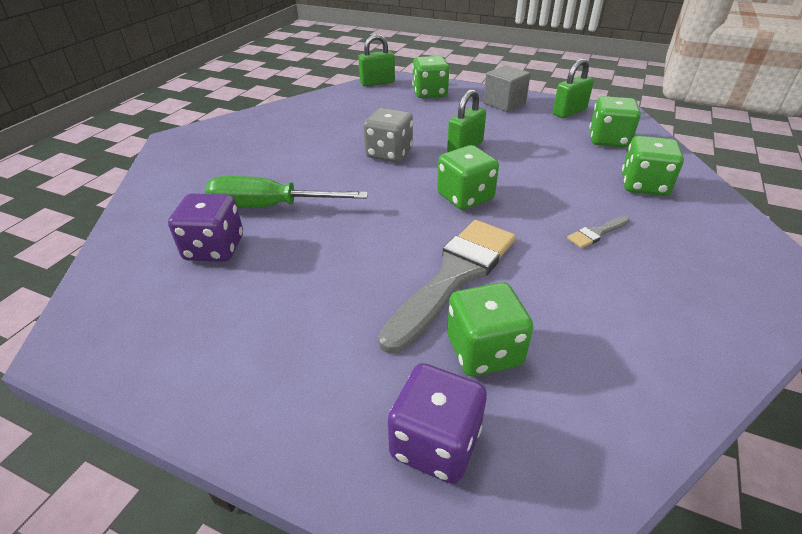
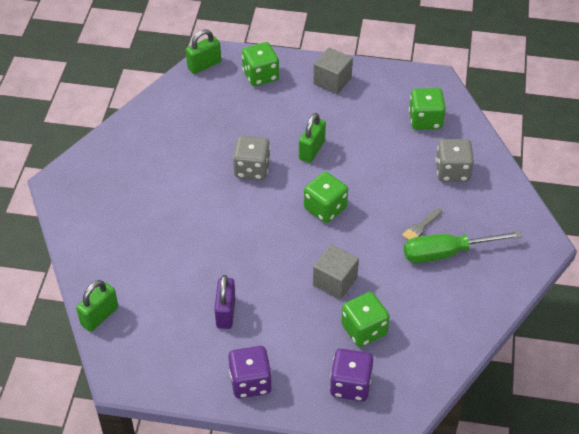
camera: 15 degrees left, 10 degrees up
(214, 248) = (165, 291): purple dice -> purple dice (250, 382)
(269, 207) = (184, 246): green screwdriver -> green screwdriver (446, 253)
(278, 287) = (226, 312): none -> purple padlock
(454, 276) = (335, 281): grey brush -> grey cube
(569, 112) = (391, 85): green padlock -> green padlock (99, 316)
(643, 185) = (452, 171): green dice -> grey dice

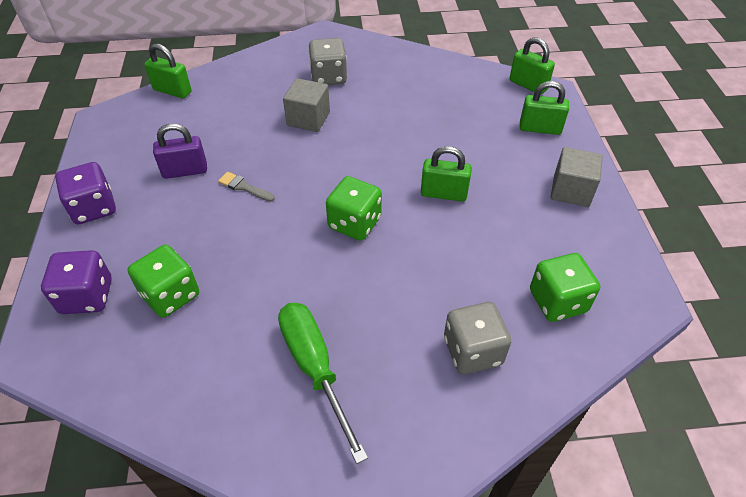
camera: 75 degrees right, 0 degrees up
(252, 169) = (392, 150): grey dice -> grey dice (328, 77)
(260, 75) = (540, 128): green dice -> green padlock
(335, 281) = (242, 253): grey cube -> grey cube (308, 119)
(421, 226) = (354, 328): grey brush -> grey brush (244, 187)

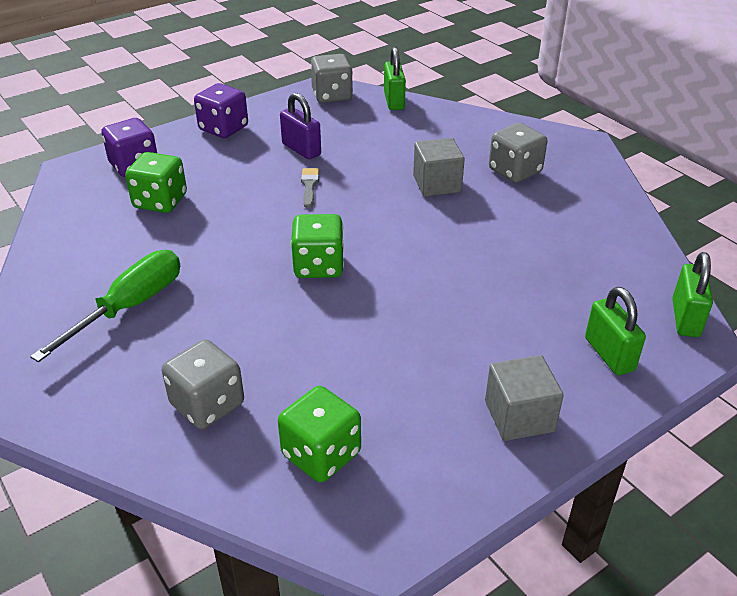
camera: 60 degrees right, 10 degrees down
(121, 120) = (332, 95): none -> grey dice
(443, 194) = (414, 311): green padlock -> none

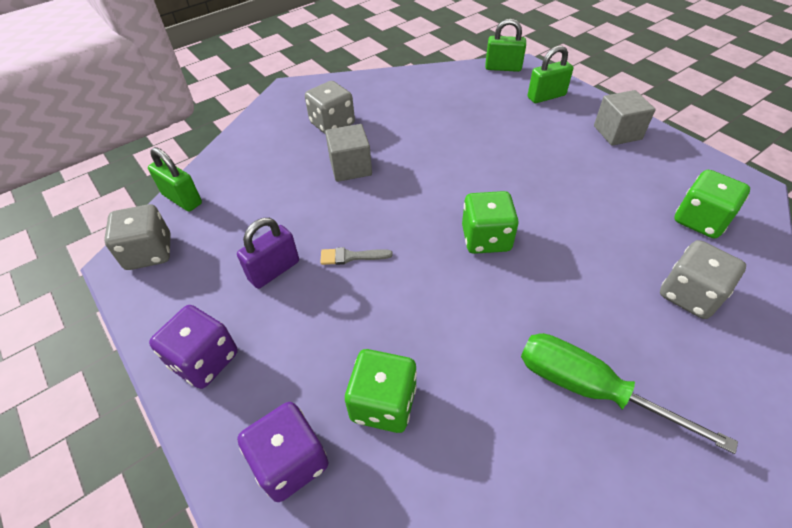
camera: 90 degrees left, 10 degrees up
(394, 101) = (182, 199): green padlock -> green padlock turned 45 degrees clockwise

